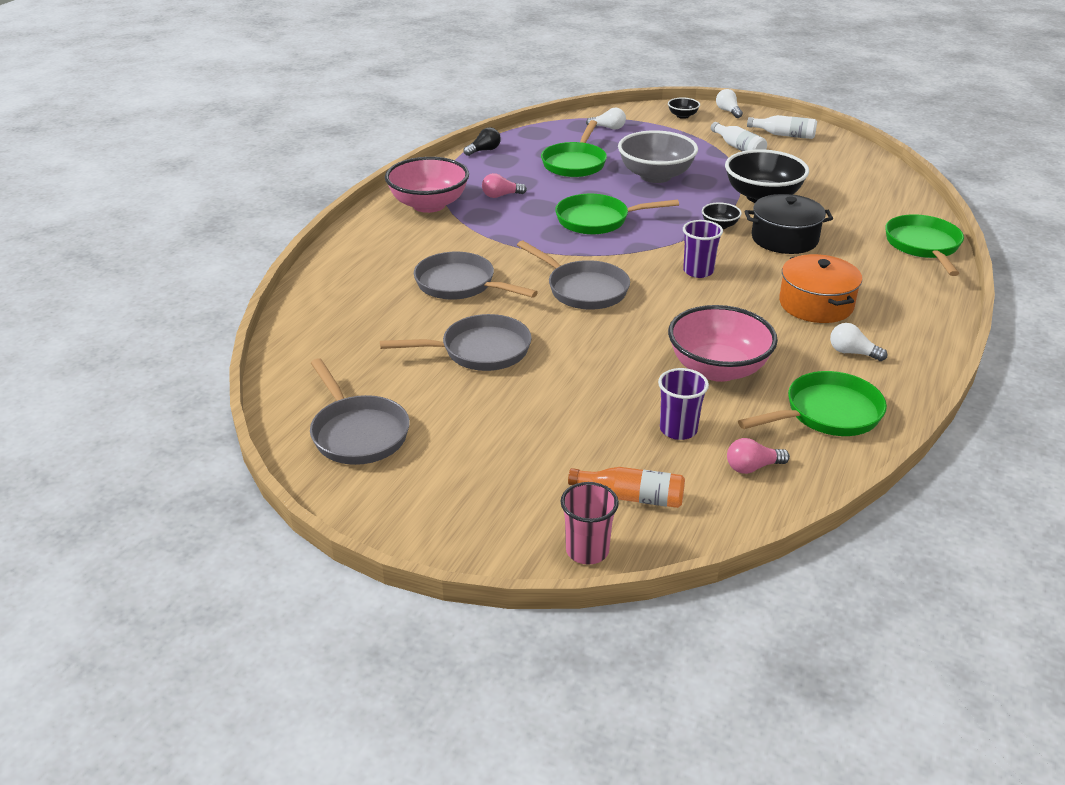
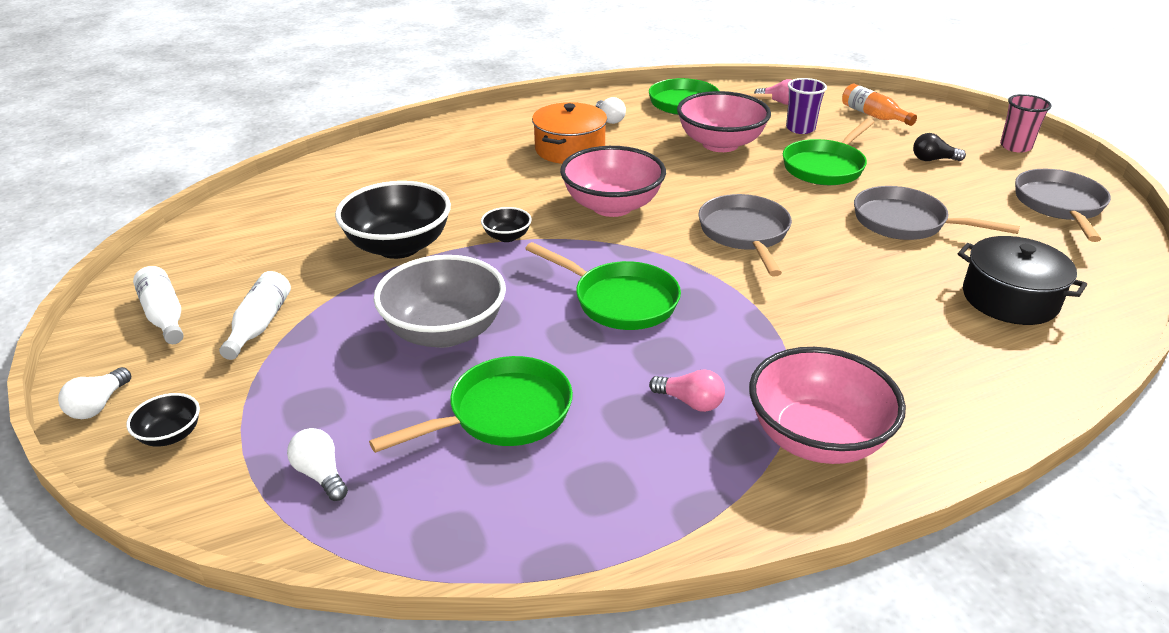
camera: 140 degrees left, 0 degrees up
(460, 284) = (873, 291): grey pan -> none
(484, 150) = (598, 536): black light bulb -> black light bulb (933, 160)
(587, 551) = (926, 108): pink cup -> pink cup (1015, 146)
(698, 271) = (612, 206): purple cup -> pink bowl
(784, 239) = (479, 200): black pot -> black pot (1010, 299)
(923, 246) = (391, 149): green pan -> green pan (825, 167)

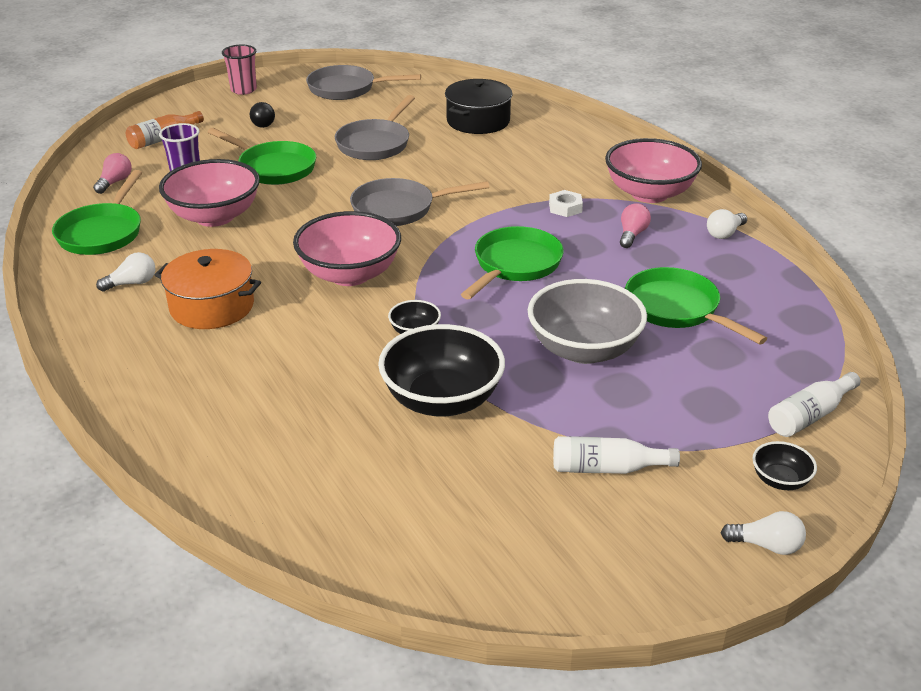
camera: 95 degrees left, 0 degrees up
(164, 316) = (613, 549): white bottle -> white bottle (809, 416)
(321, 474) = (779, 384): white light bulb -> white light bulb (725, 233)
(761, 351) = (565, 208): none -> white nut

